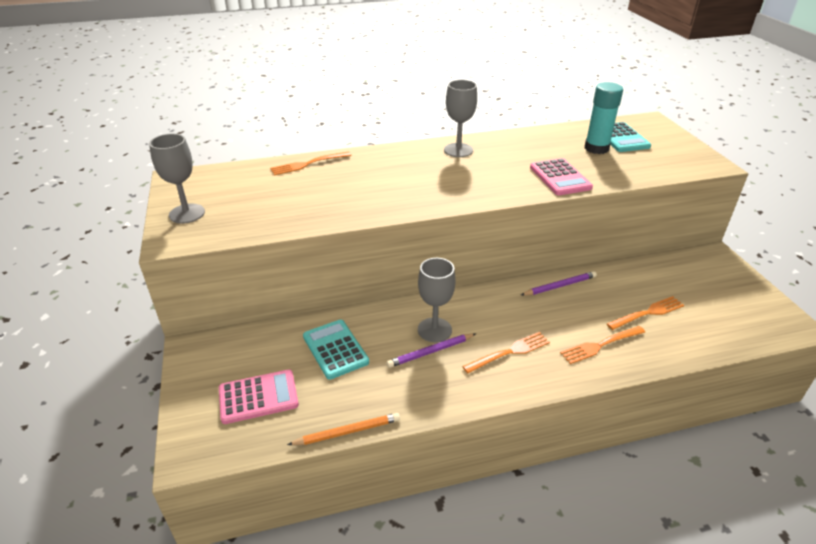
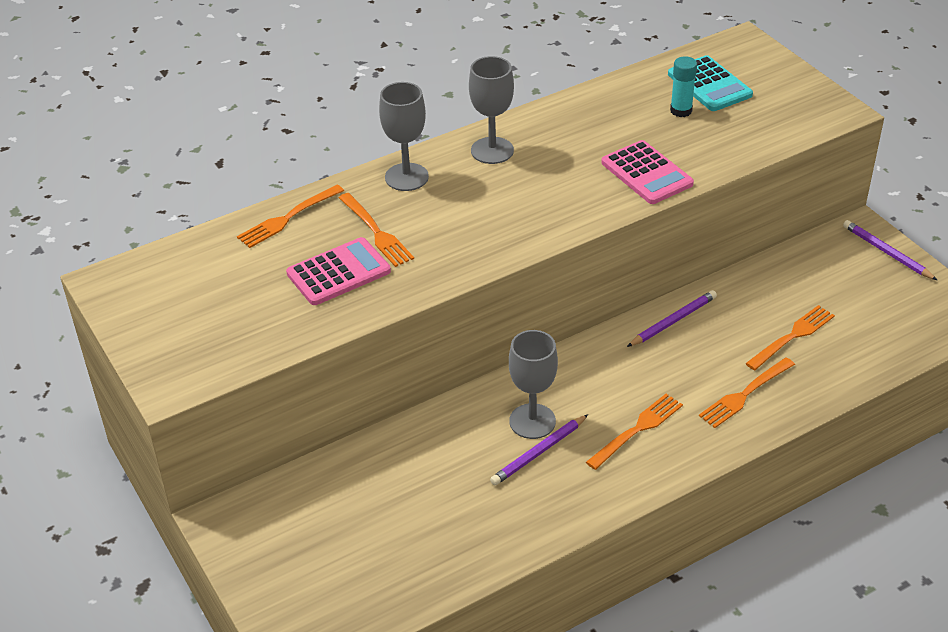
camera: 15 degrees left, 5 degrees up
(187, 213) = (164, 338): grey goblet -> grey goblet (406, 177)
(258, 397) = (346, 562): pink calculator -> pink calculator (338, 272)
(335, 349) = (414, 478): turquoise calculator -> none
(347, 432) = (478, 576): orange pencil -> none
(359, 180) = (376, 232): none -> orange fork
(596, 148) = (681, 111): turquoise glue stick -> turquoise glue stick, size x0.63
(733, 272) = (887, 252): none -> purple pencil

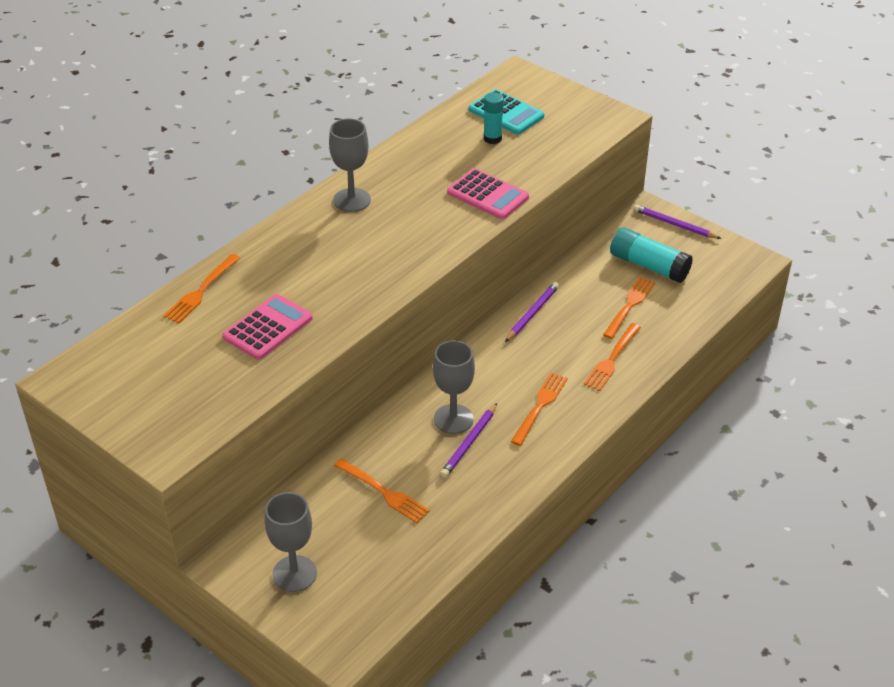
camera: 20 degrees left, 0 degrees up
(376, 232) = (285, 287): orange fork -> orange fork (384, 492)
(406, 177) = (289, 236): grey goblet -> grey goblet (294, 574)
(835, 294) = (649, 266): none -> turquoise glue stick

